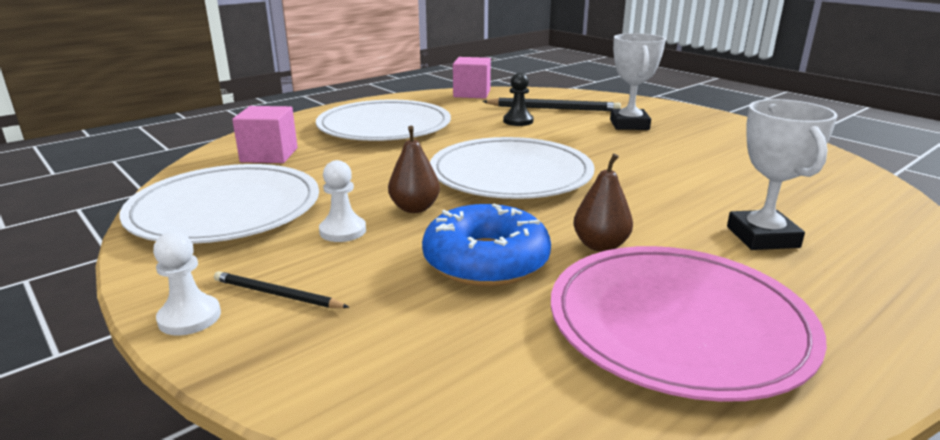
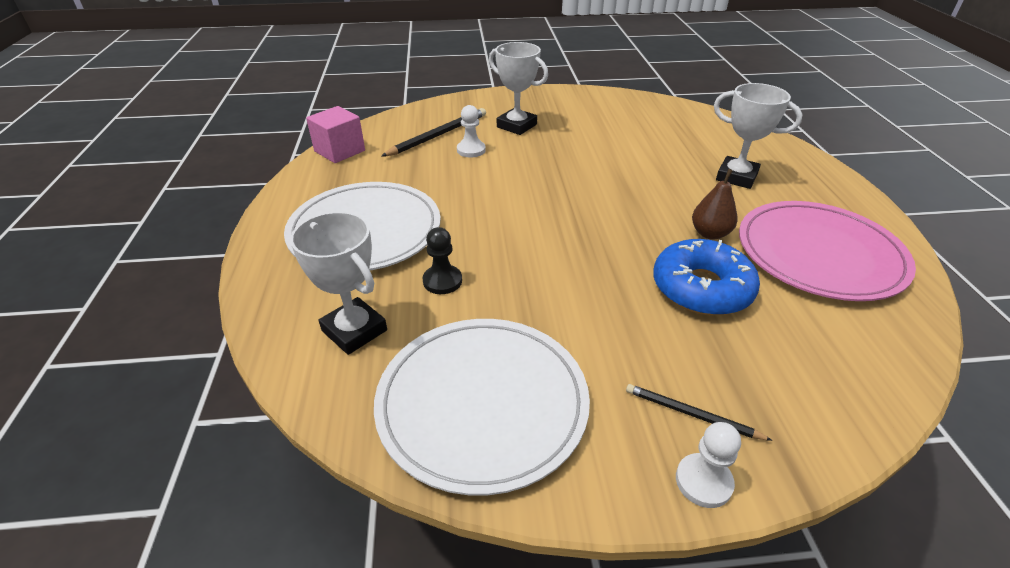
camera: 55 degrees left, 15 degrees up
(269, 155) = (354, 330): pink cube -> white trophy
(277, 294) = (691, 414): black pencil -> black pencil turned 60 degrees clockwise
(343, 231) = (597, 340): white pawn -> white pawn (471, 150)
(414, 208) = (584, 286): brown pear -> none
(511, 174) = (560, 215): white plate -> none
(518, 121) = (447, 162): black pawn -> black pawn (442, 281)

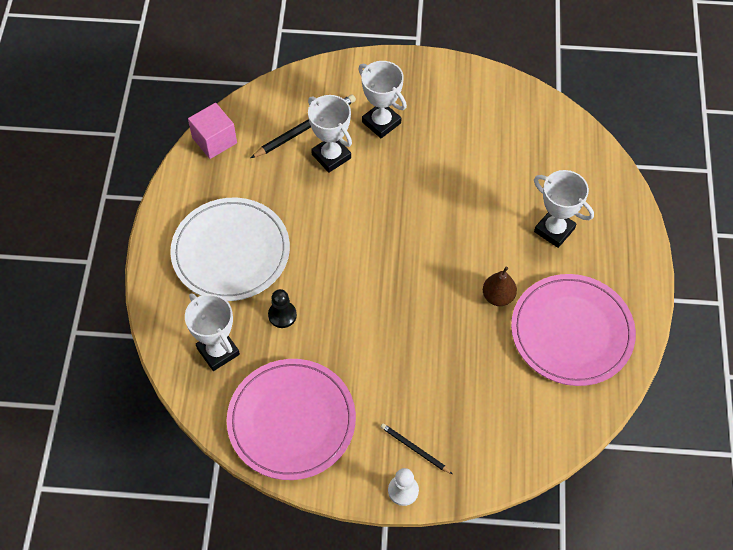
camera: 10 degrees right, 20 degrees up
(471, 150) = (331, 156): white pawn -> white trophy
(482, 403) = (291, 421): white plate -> pink plate
(701, 288) = (465, 351): blue donut -> none

